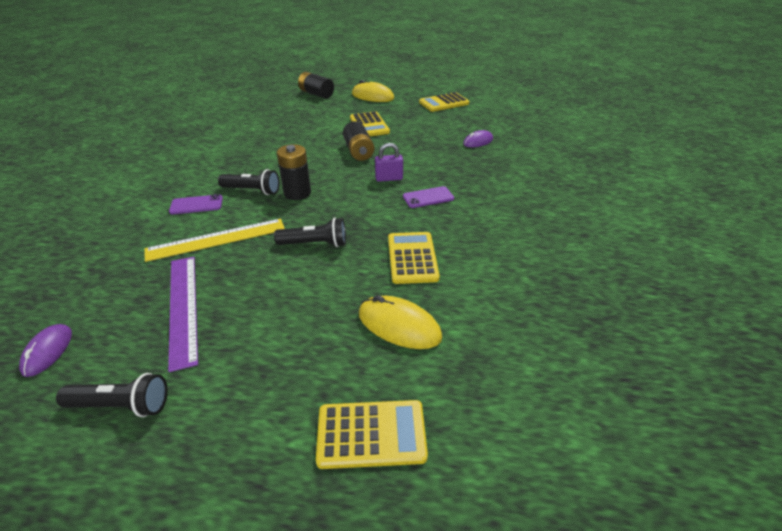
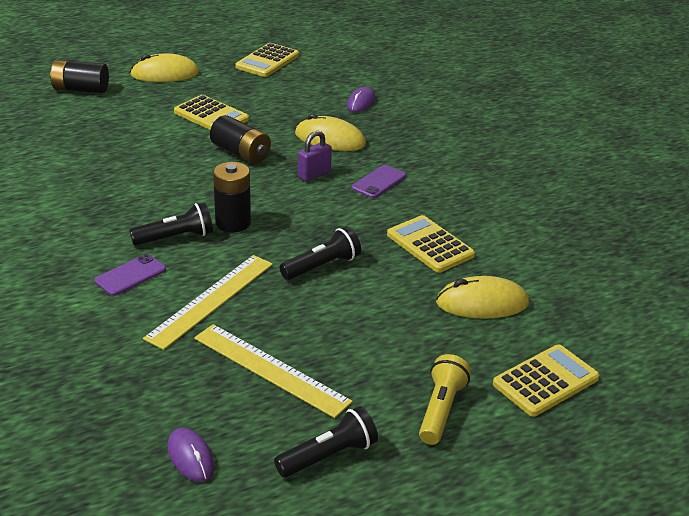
camera: 35 degrees left, 5 degrees down
(183, 307) = (270, 369): purple ruler -> yellow ruler
(251, 411) = (441, 409): none -> yellow flashlight
(427, 159) = (330, 139): none -> yellow mouse

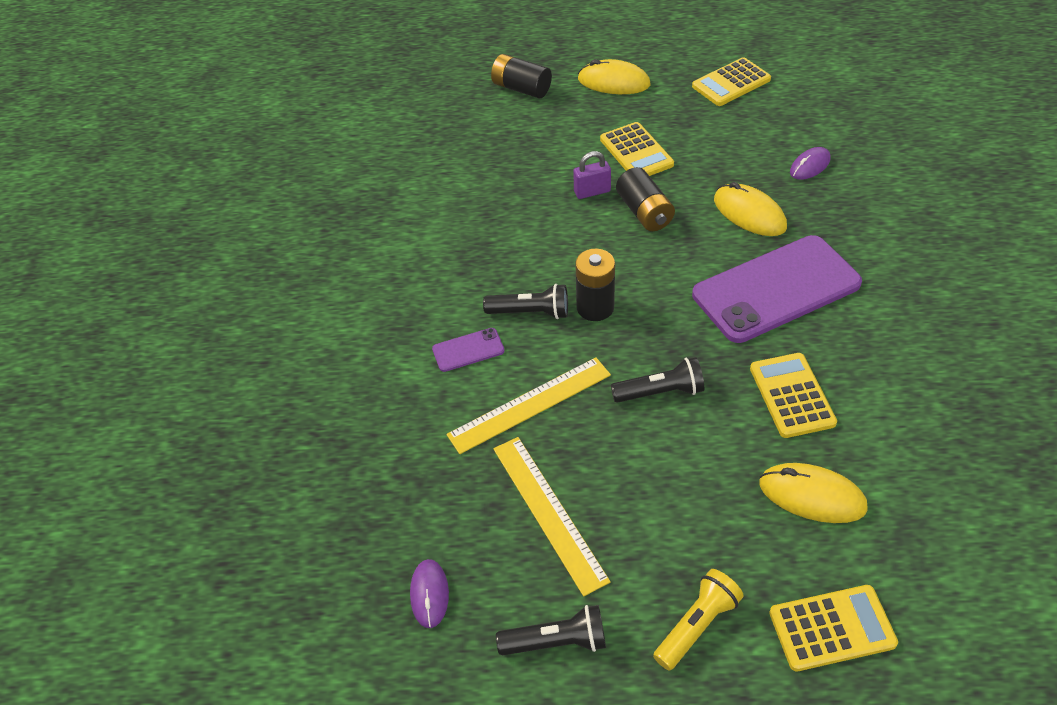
camera: 30 degrees right, 15 degrees up
(314, 174) = (709, 261): purple padlock -> purple padlock (592, 192)
(378, 182) = (776, 289): purple phone -> purple phone, size x2.39

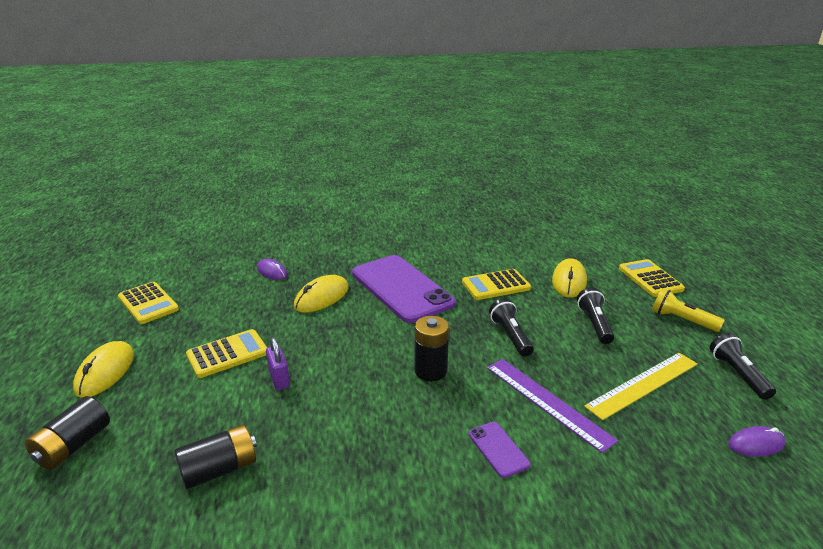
camera: 100 degrees left, 20 degrees down
(530, 404) = (547, 402): yellow ruler -> purple ruler
(531, 312) = (442, 409): black flashlight -> black flashlight (594, 324)
(644, 212) = (313, 347): black battery -> black battery (219, 469)

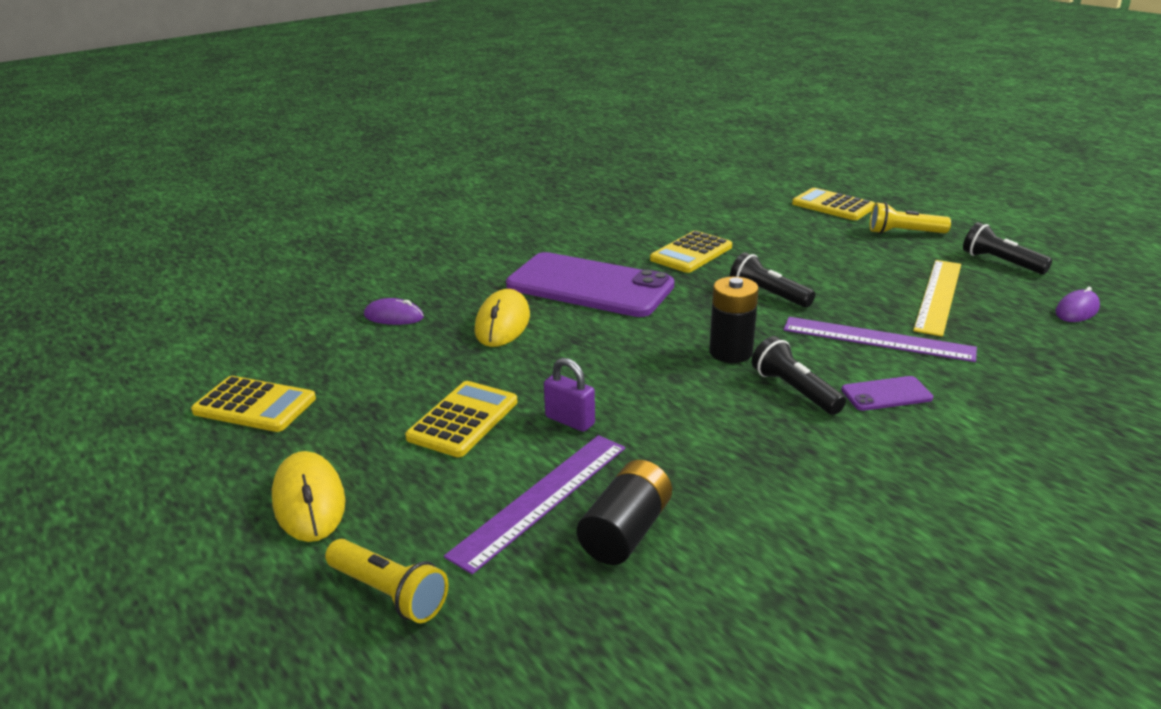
camera: 30 degrees left, 0 degrees up
(73, 446) = (389, 593): black battery -> yellow flashlight
(204, 425) = (541, 499): none -> purple ruler
(498, 449) = (886, 394): purple phone -> purple phone turned 45 degrees counterclockwise
(569, 281) = (760, 229): yellow mouse -> none
(594, 324) = (833, 259): black flashlight -> black flashlight (794, 390)

